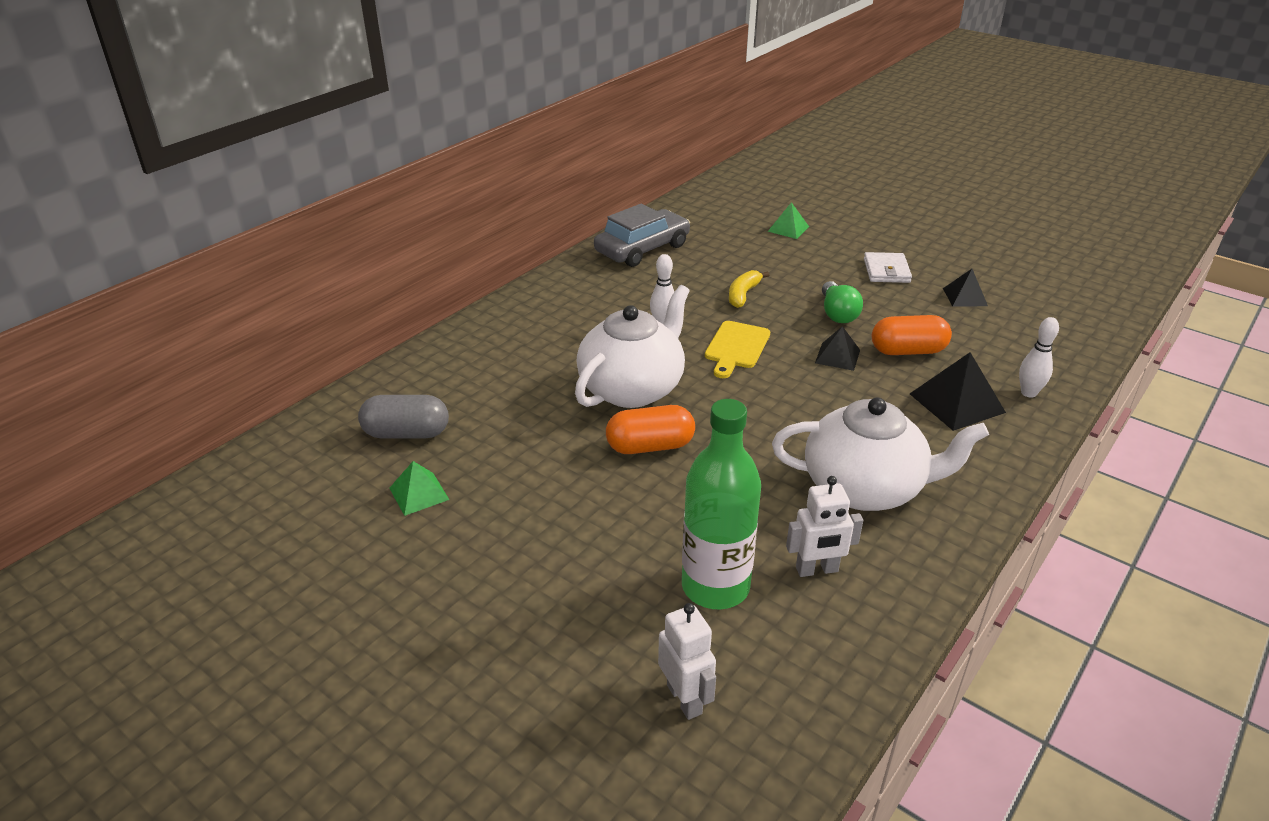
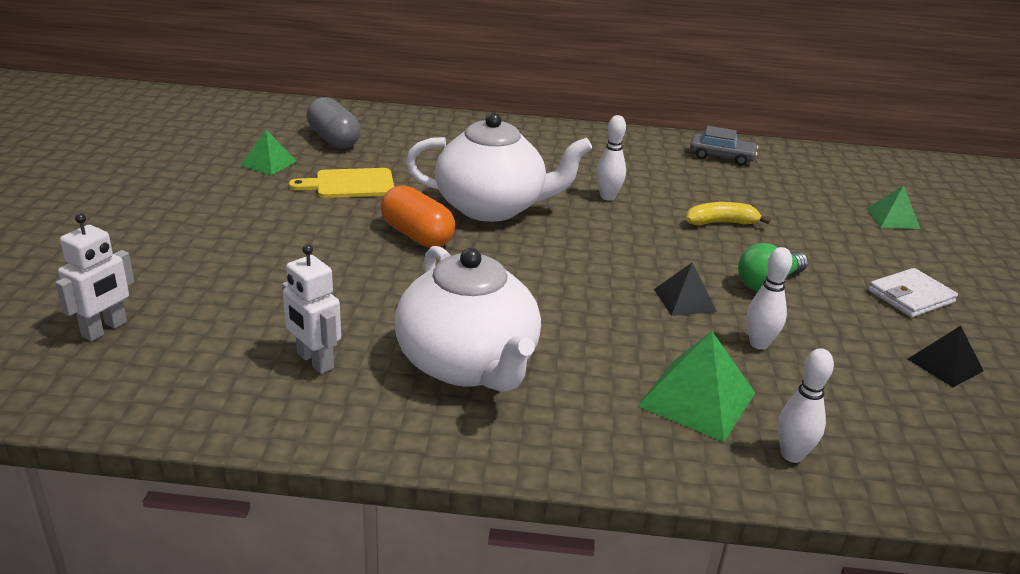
camera: 55 degrees right, 5 degrees down
(642, 249) = (721, 156): grey car -> grey car, size x0.59
(715, 587) = (252, 312): green bottle -> none
(736, 347) = (622, 240): yellow cutting board -> yellow cutting board (350, 184)
(908, 351) = (759, 344): orange capsule -> white bowling pin
(956, 403) = (697, 399): black pyramid -> green pyramid

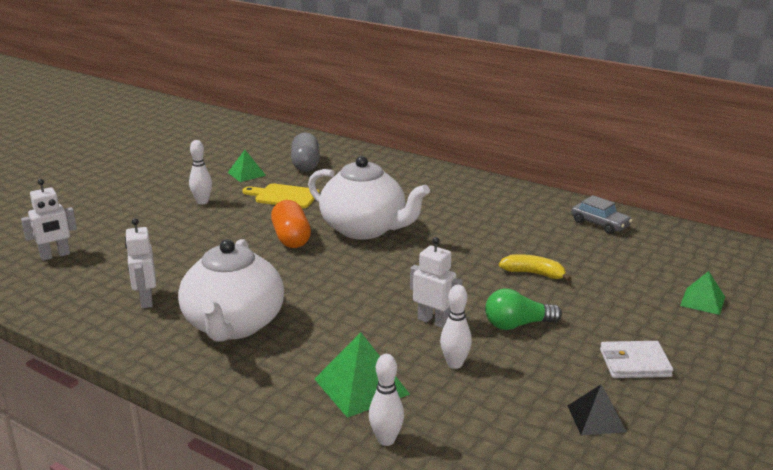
camera: 30 degrees right, 5 degrees down
(607, 197) = (462, 237): white bowling pin -> white bowling pin (202, 202)
(684, 300) = (433, 321): black pyramid -> white robot

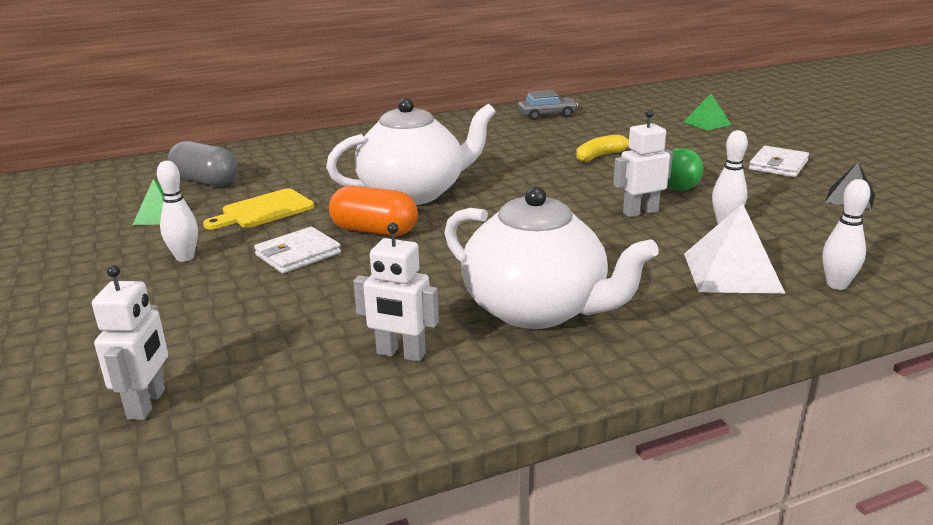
camera: 55 degrees left, 0 degrees up
(236, 228) = (298, 254): none -> white wallet
(361, 386) = (732, 272): green pyramid -> white pyramid

